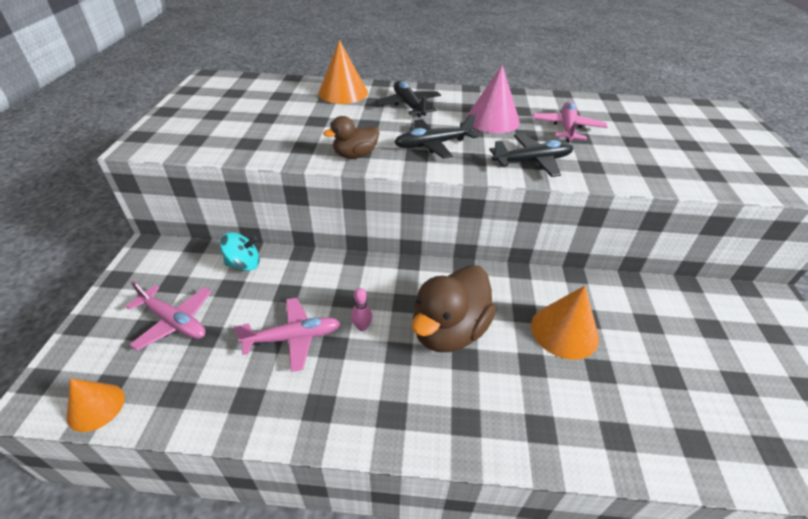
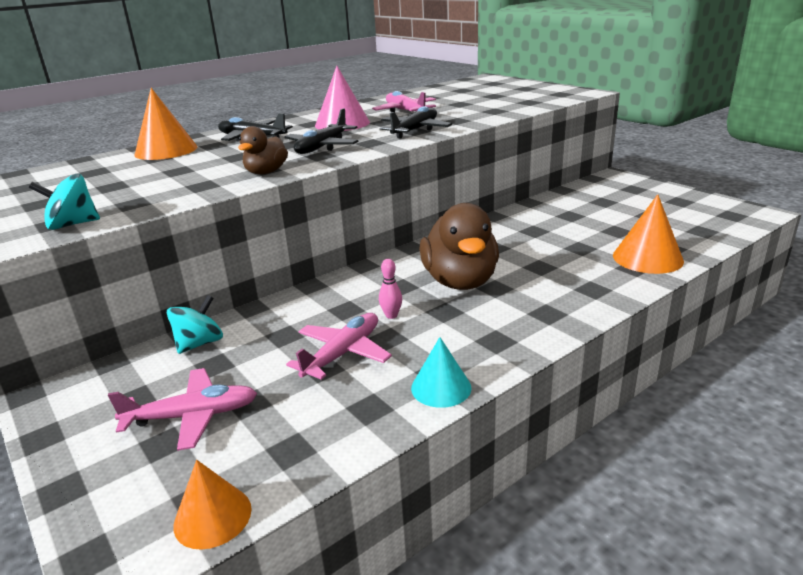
camera: 40 degrees left, 15 degrees down
(197, 147) = (72, 224): none -> turquoise spinning top
(301, 424) = (441, 387): none -> turquoise cone
(564, 331) = (532, 243): orange cone -> orange cone (647, 258)

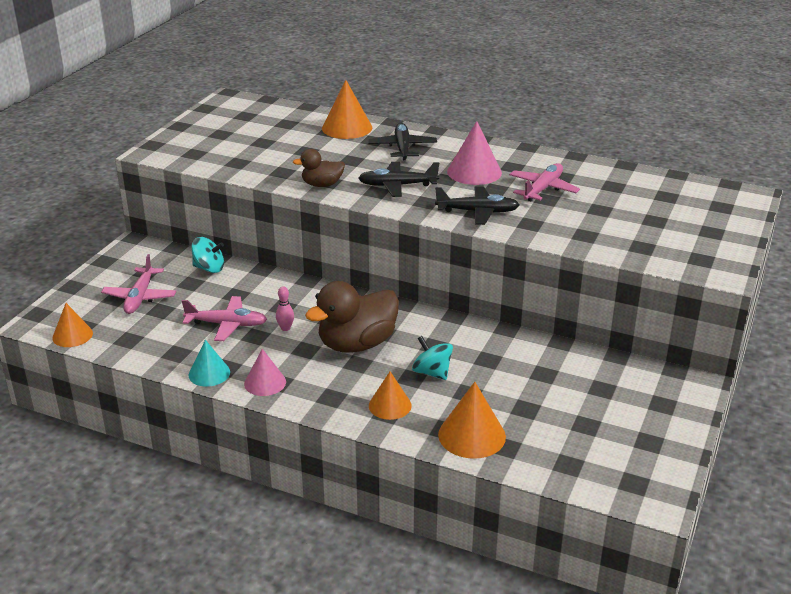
camera: 60 degrees right, 5 degrees up
(72, 224) = (194, 160): turquoise spinning top -> turquoise spinning top (432, 372)
(192, 416) = (140, 297): pink plane -> pink plane turned 45 degrees clockwise
(491, 349) = (265, 382): none -> pink cone
(580, 285) = (390, 405): none -> orange cone

